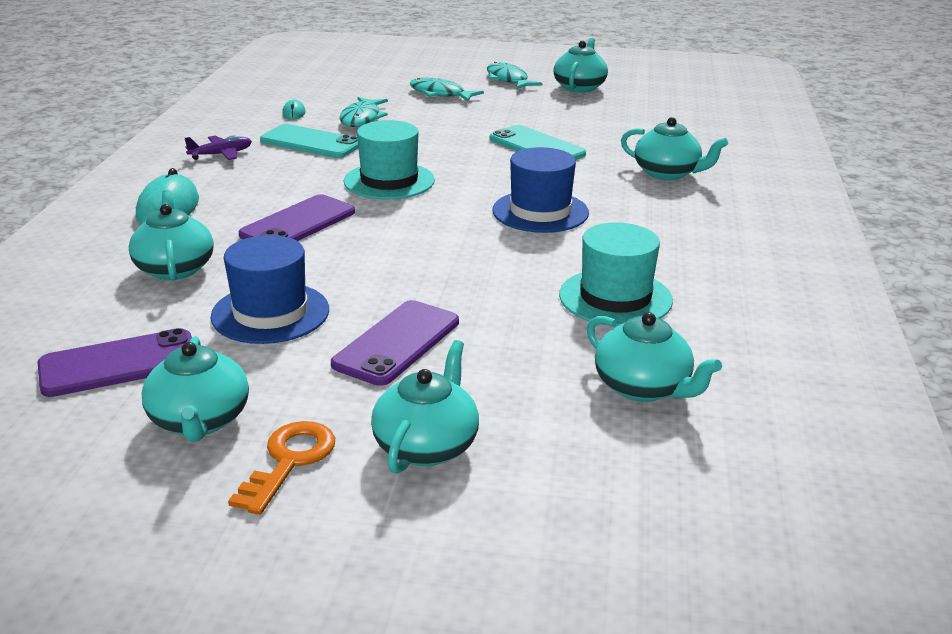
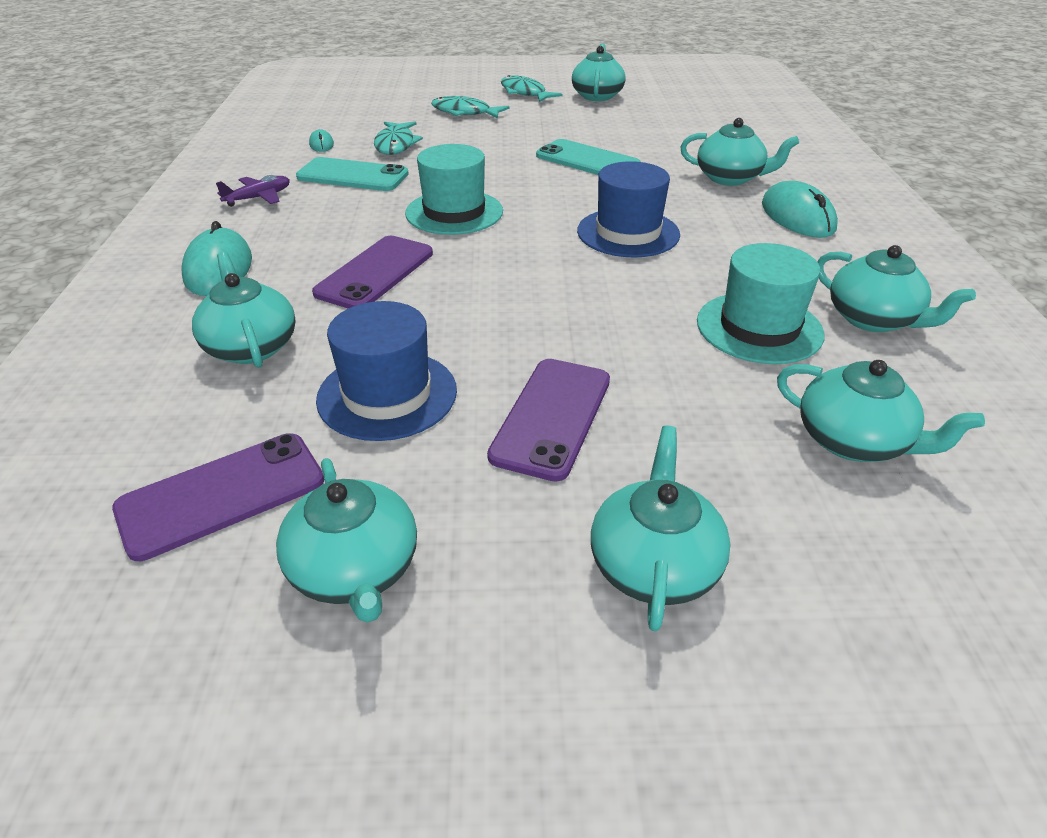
camera: 10 degrees left, 10 degrees up
(289, 461) = (495, 618): orange key -> none
(712, 212) = (797, 216): none -> turquoise mouse
(726, 302) = (873, 319): none -> turquoise teapot

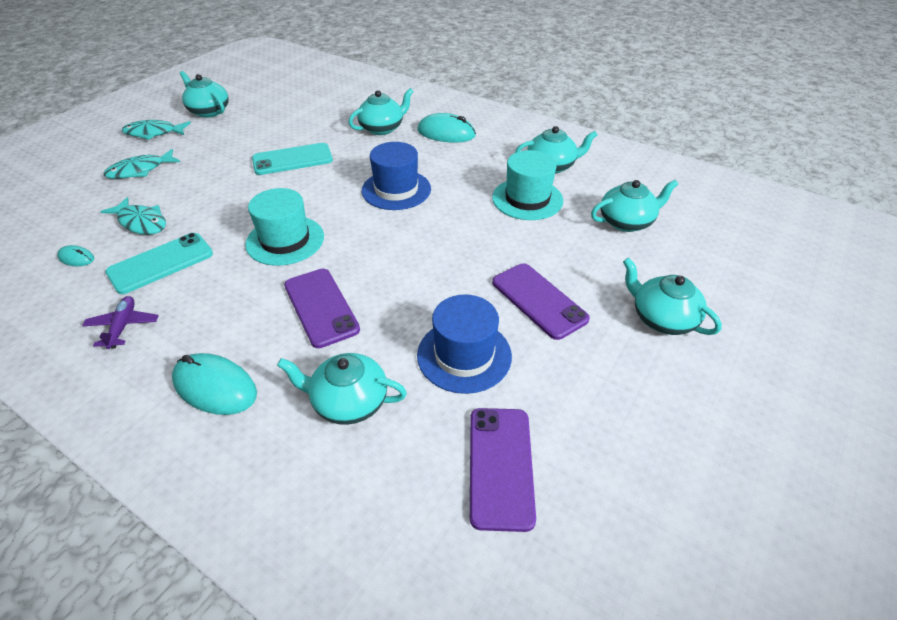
camera: 55 degrees left, 5 degrees up
(355, 570) = (603, 425): turquoise teapot -> none

